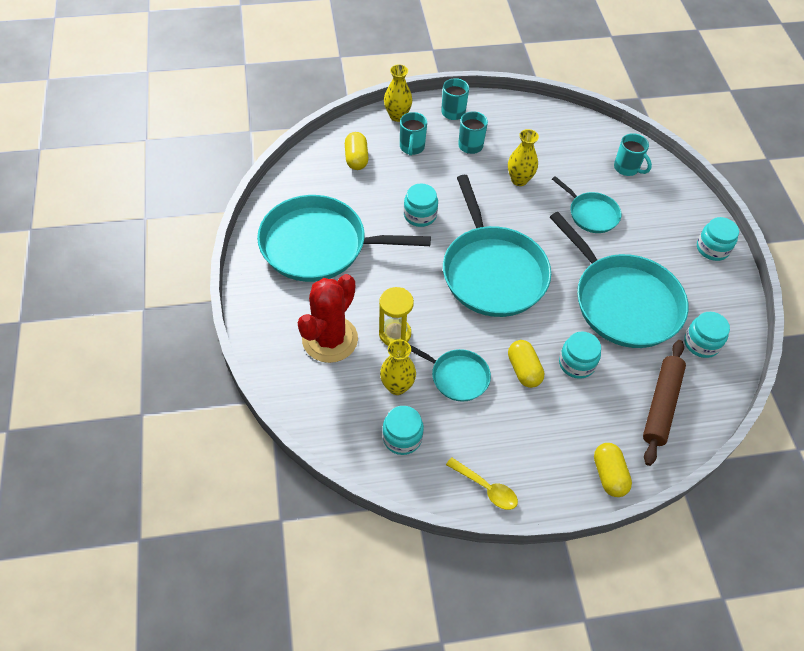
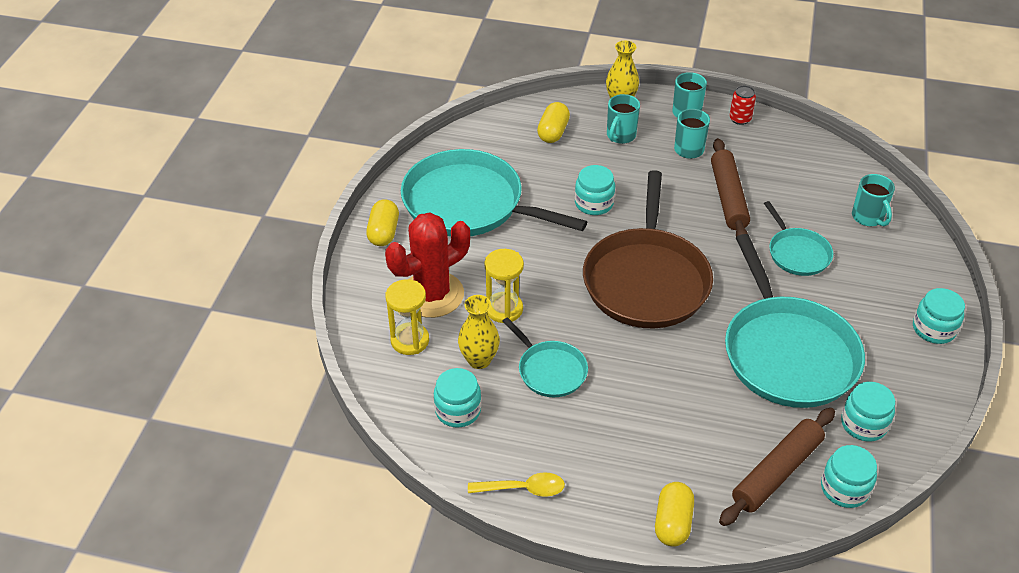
camera: 25 degrees right, 10 degrees down
(332, 388) = (410, 340): none -> yellow hourglass
(486, 488) = (523, 489): yellow spoon -> yellow spoon turned 60 degrees counterclockwise
(492, 272) = (646, 280): turquoise pan -> brown pan
(496, 107) = (740, 119): none -> red can
(519, 180) = (728, 197): yellow vase -> brown rolling pin
(524, 370) = (629, 387): yellow capsule -> yellow capsule (383, 232)
(576, 363) = (696, 399): turquoise jar -> turquoise jar (844, 488)

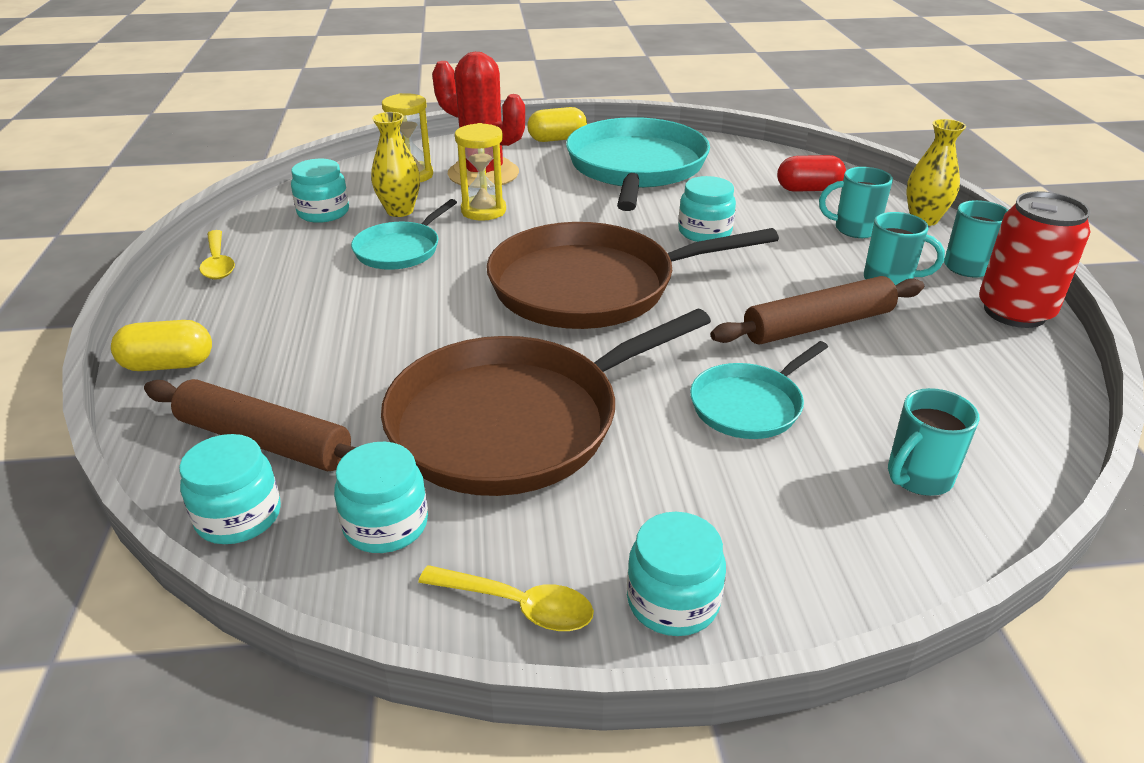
camera: 70 degrees right, 10 degrees down
(553, 132) = (808, 189): yellow capsule -> red capsule
(740, 119) = (1014, 312): red can -> red can, size x1.94
(787, 353) = (514, 422): turquoise pan -> brown pan
(928, 383) = (518, 605): none -> yellow spoon

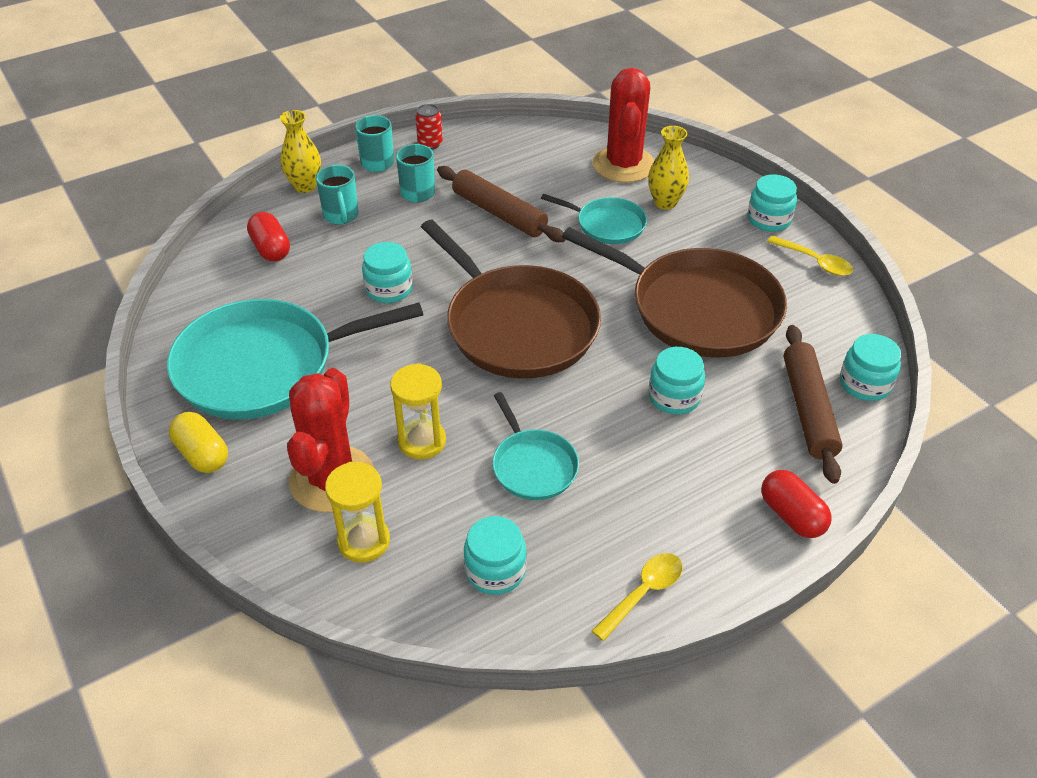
camera: 115 degrees left, 10 degrees up
(168, 365) = (791, 515): yellow capsule -> red capsule
(386, 525) = (815, 324): turquoise jar -> turquoise jar (674, 397)
(400, 211) = (456, 506): yellow vase -> yellow vase (665, 202)
(400, 250) = (533, 466): turquoise pan -> turquoise pan turned 60 degrees clockwise
(518, 605) = (815, 262): yellow spoon -> yellow spoon turned 135 degrees clockwise
(918, 477) = (623, 165): turquoise mug -> red cactus
(1014, 312) = (430, 144): red can -> red can, size x0.52

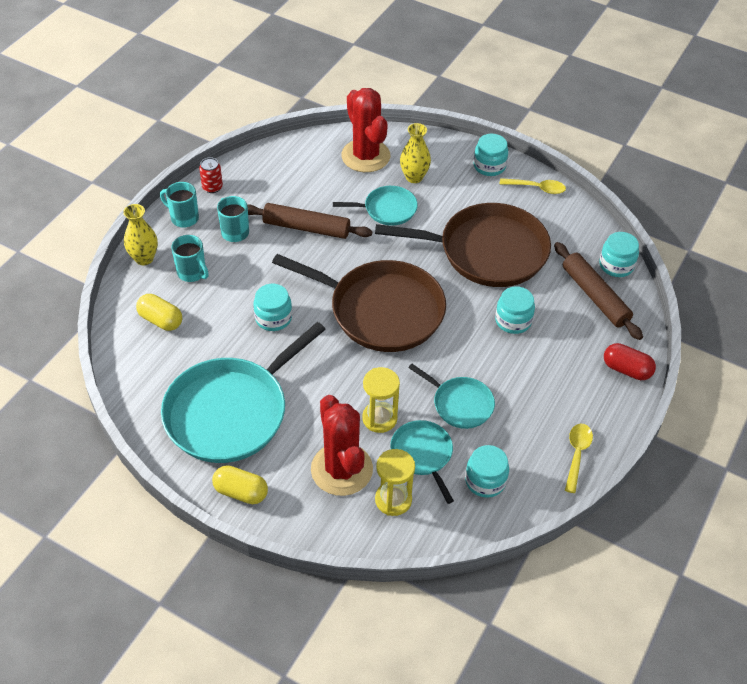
camera: 30 degrees left, 5 degrees up
(271, 249) = (161, 320): red capsule -> yellow capsule
(441, 504) = (422, 454): none -> turquoise pan

